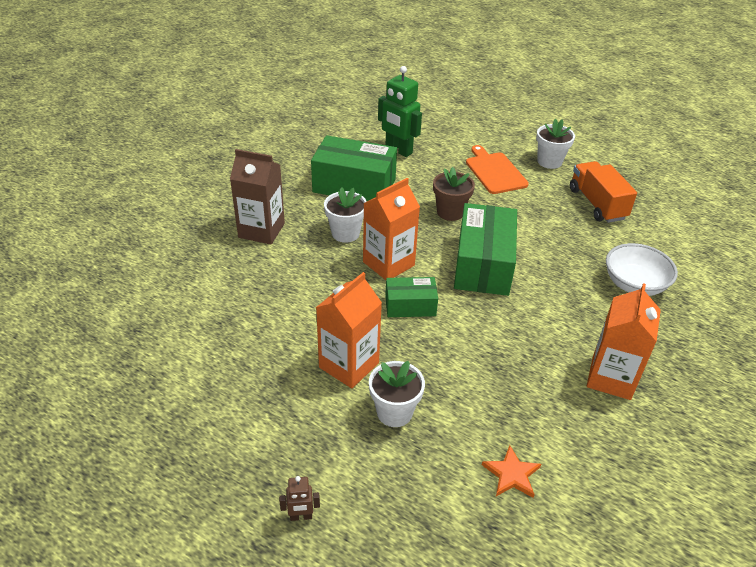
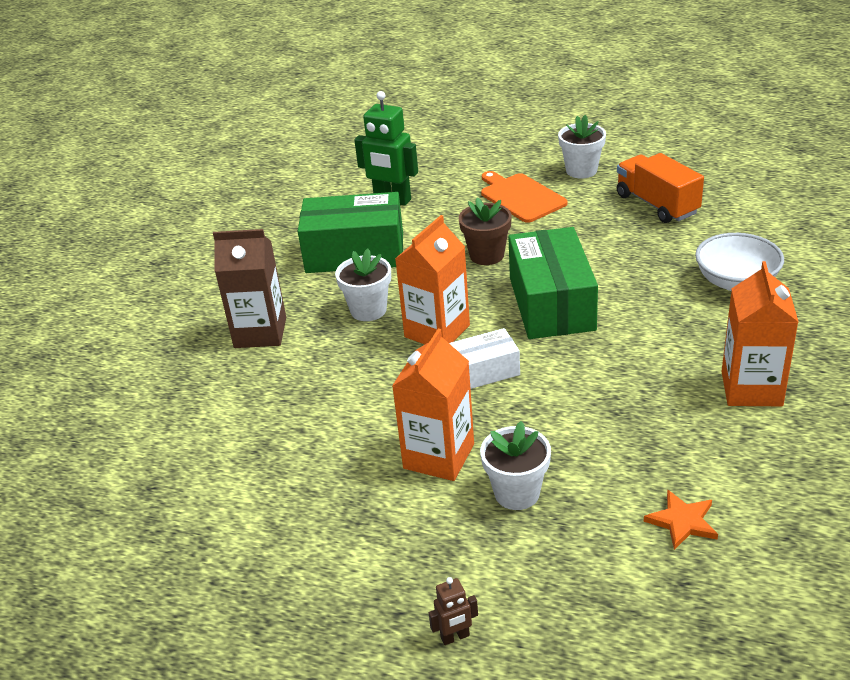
camera: 10 degrees left, 5 degrees down
(410, 306) = (484, 371): green box -> white box

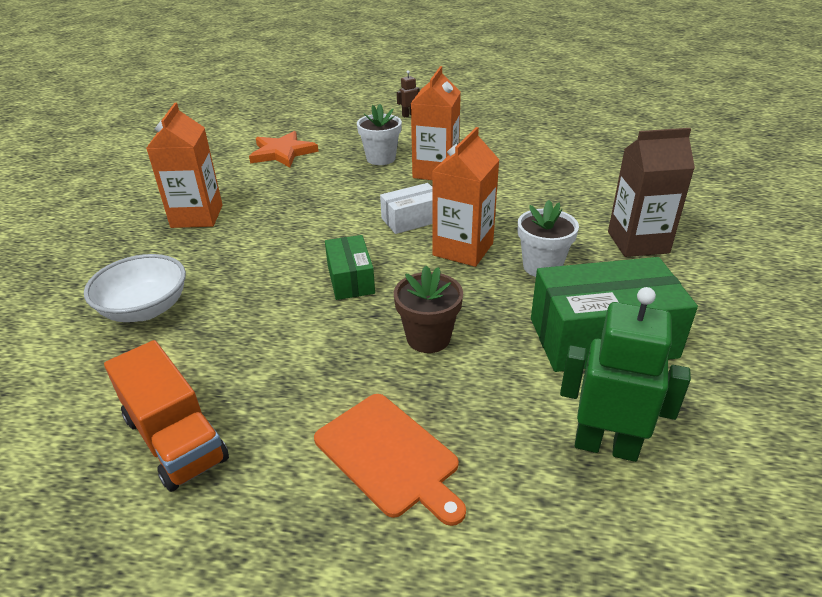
camera: 170 degrees right, 0 degrees up
(551, 303) = (350, 279): green box -> green box, size x0.55
(581, 170) = (275, 538): white flower pot -> none
(682, 522) = (282, 152): orange star -> orange star, size x1.57

